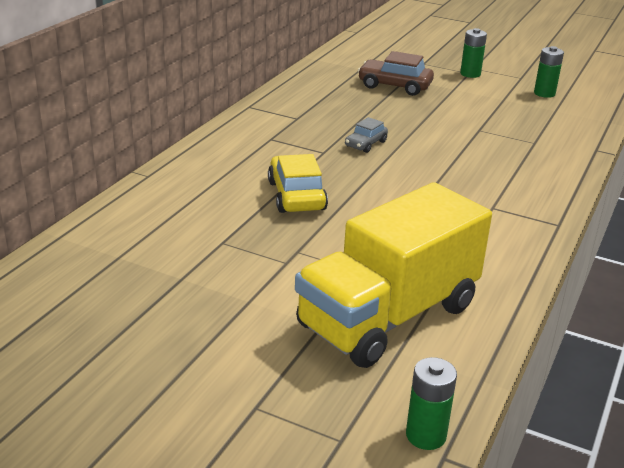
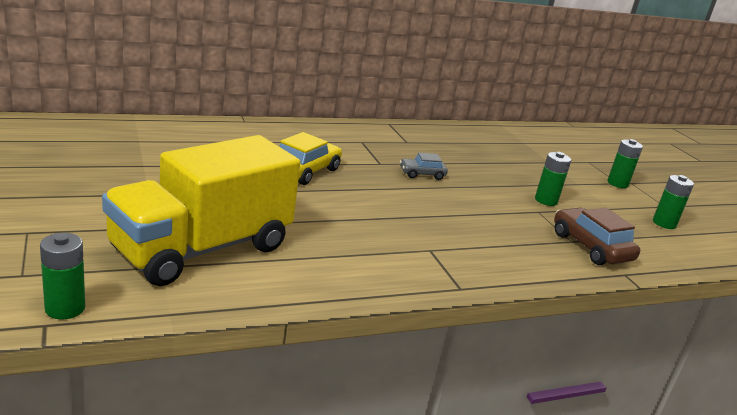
camera: 40 degrees right, 5 degrees down
(388, 316) = (202, 249): yellow truck -> yellow truck turned 45 degrees counterclockwise
(394, 86) = (528, 161): brown car -> brown car (590, 247)
(466, 117) = (546, 200): none -> green battery

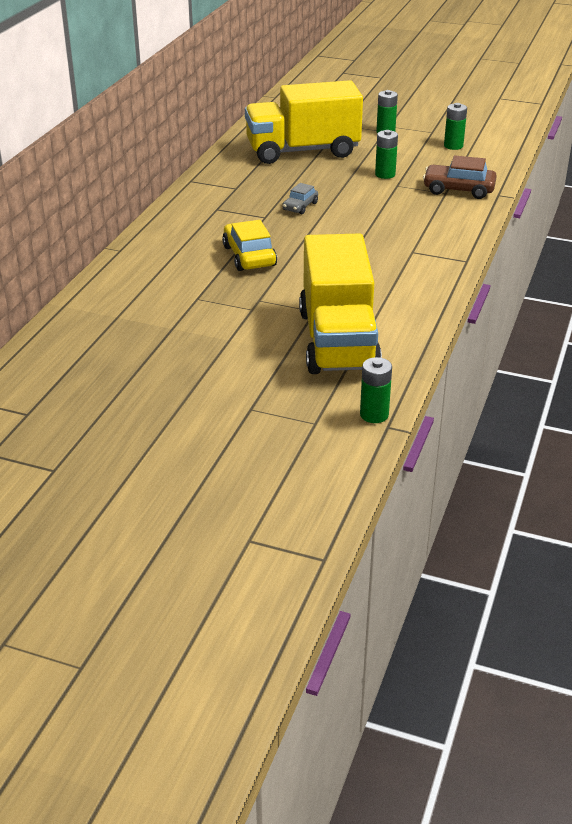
camera: 45 degrees left, 10 degrees up
(514, 155) = (302, 151): none -> yellow truck

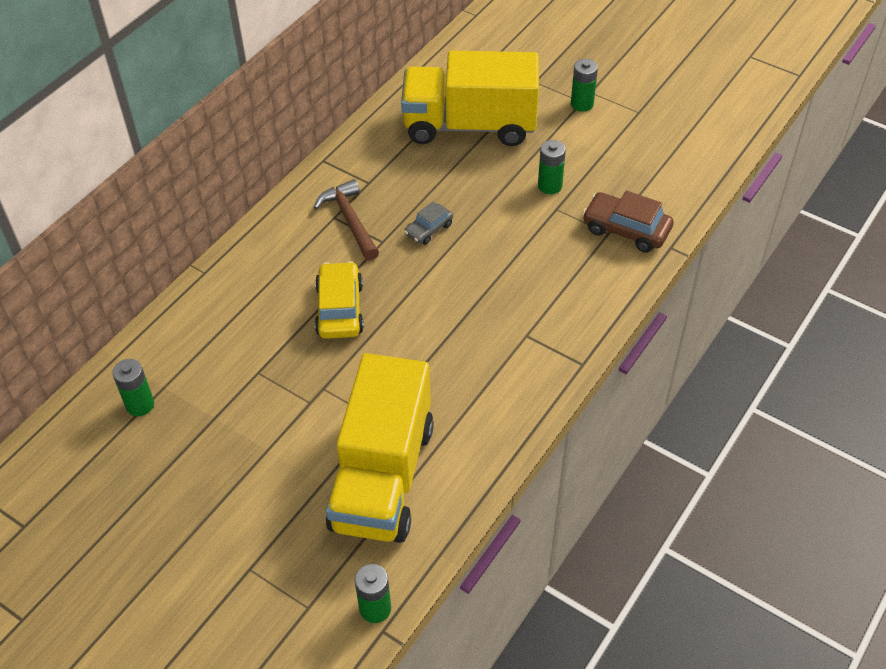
camera: 15 degrees right, 15 degrees up
(231, 209) = (350, 220): none -> brown hammer
(453, 146) = (653, 144): green battery -> green battery (140, 405)

